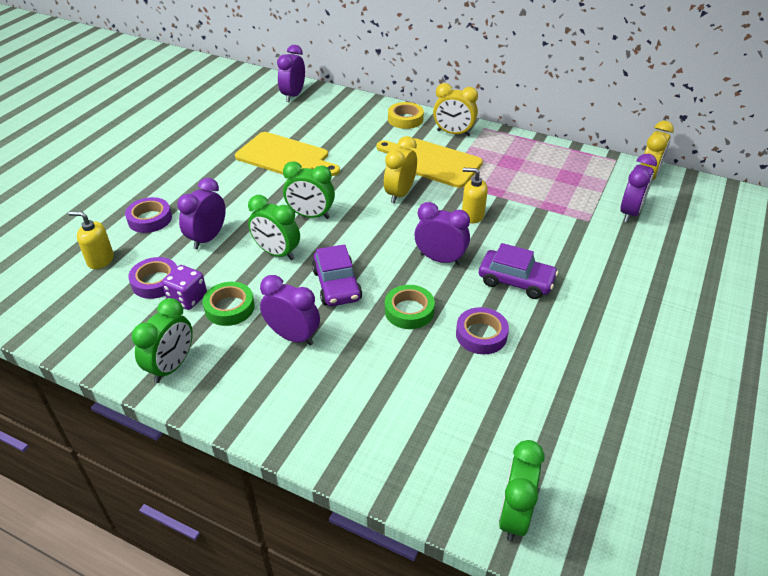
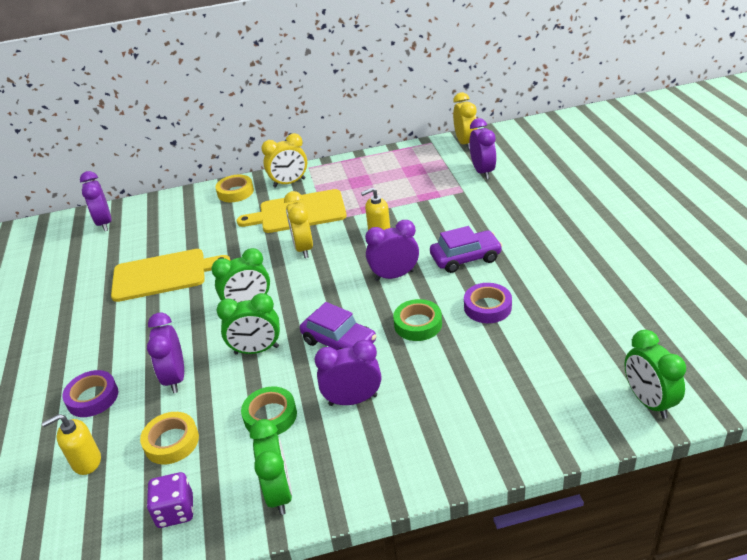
camera: 35 degrees left, 5 degrees down
(156, 282) = (171, 442): purple tape -> yellow tape
(187, 298) = (221, 434): purple dice -> purple dice (175, 511)

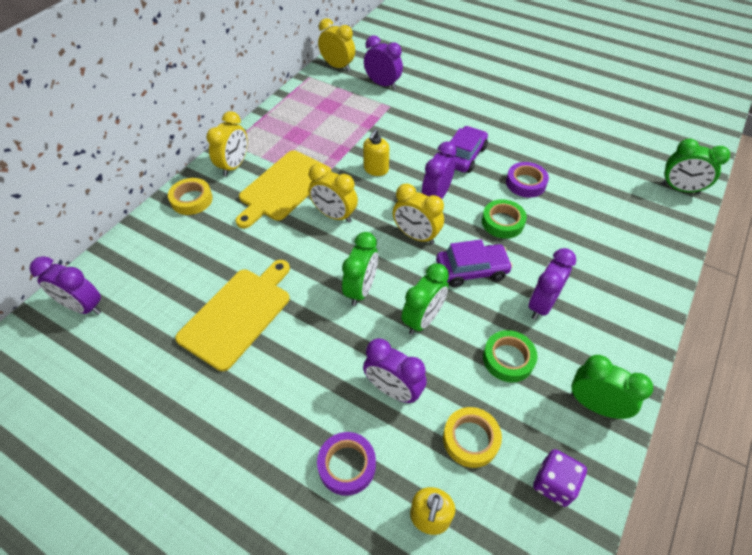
camera: 50 degrees left, 15 degrees up
(336, 294) = (416, 236): none -> yellow clock

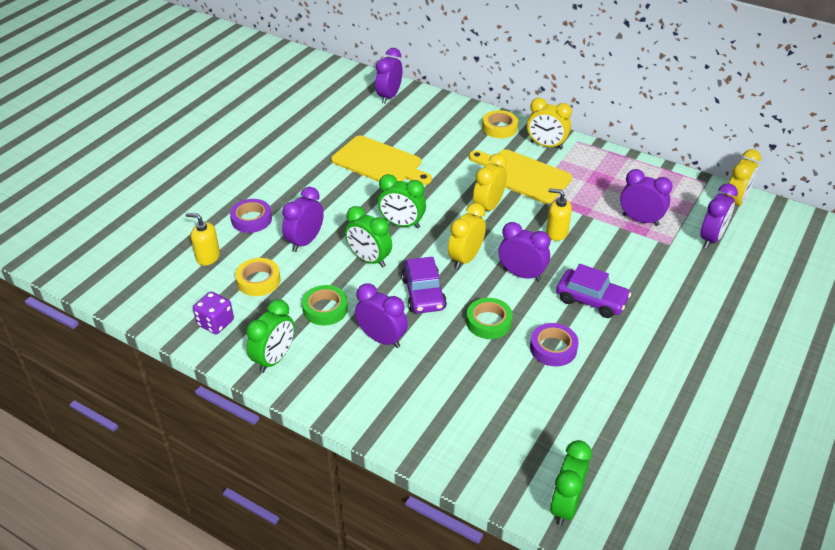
camera: 90 degrees right, 10 degrees down
(358, 118) = (640, 220): none -> purple clock

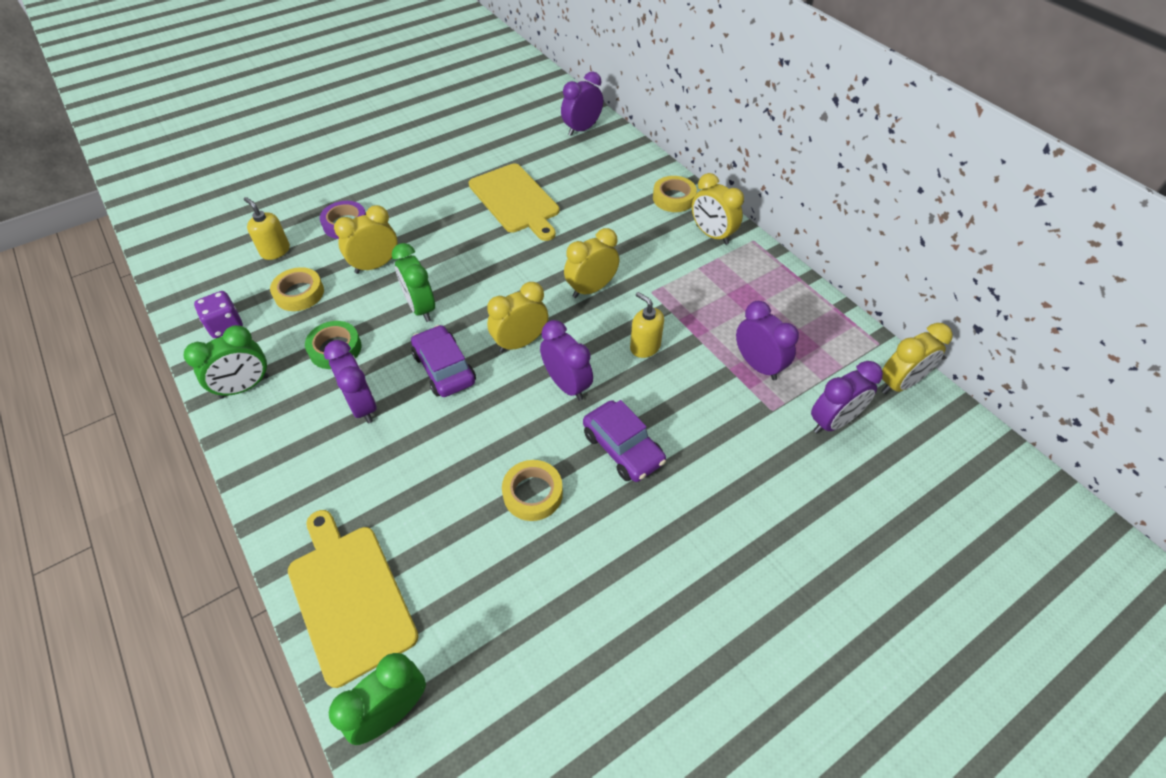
camera: 25 degrees right, 10 degrees up
(305, 241) = (375, 265): purple clock -> yellow clock
(402, 224) = (484, 278): green clock -> none
(423, 294) = (444, 368): purple car -> purple car turned 135 degrees clockwise
(489, 322) = (486, 430): green tape -> none
(522, 175) = (657, 262): yellow cutting board -> yellow cutting board (349, 597)
(553, 348) = (533, 493): purple tape -> yellow tape

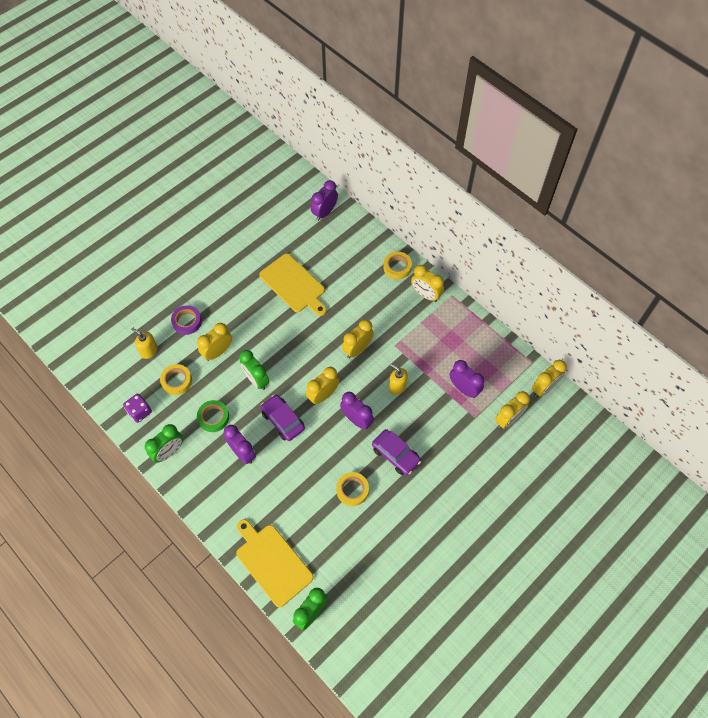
camera: 10 degrees left, 10 degrees up
(833, 422) = (508, 419): purple clock -> yellow clock

